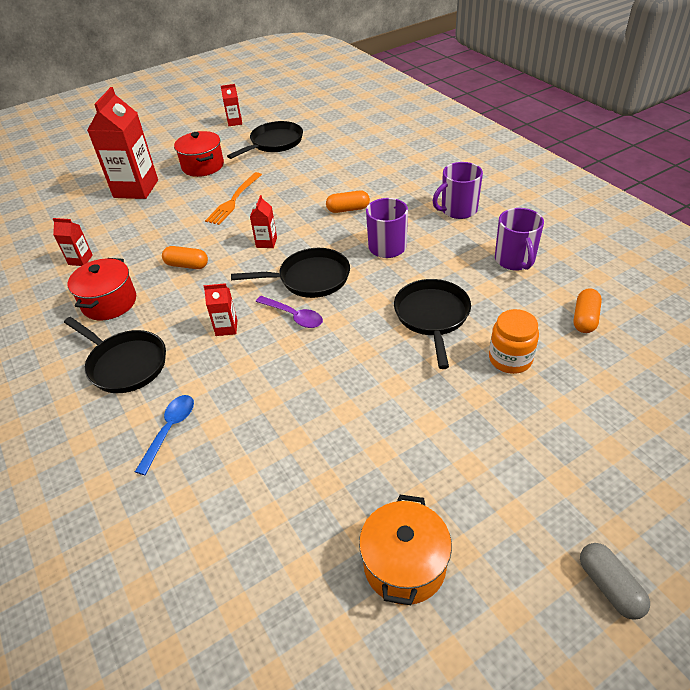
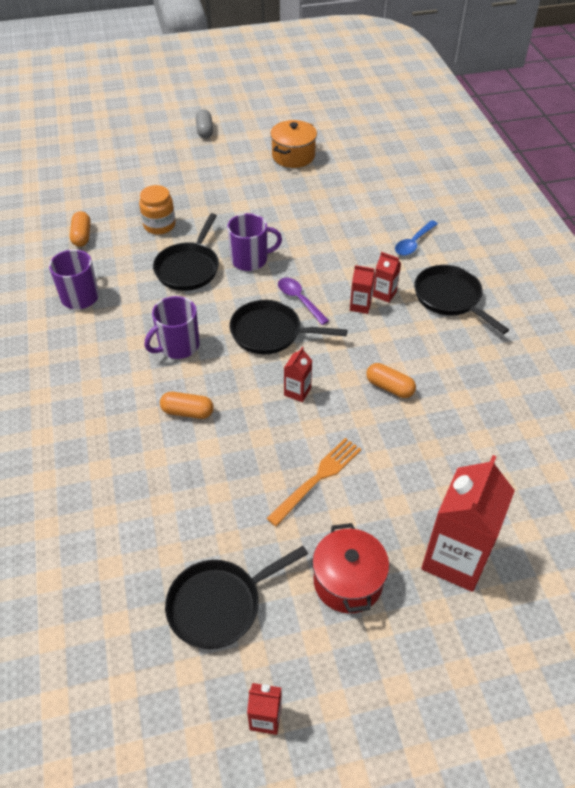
camera: 165 degrees left, 5 degrees up
(80, 260) = (514, 434): red carton -> red carton (384, 294)
(109, 302) = (471, 364): red pot -> none
(458, 210) = (76, 370): purple mug -> purple mug (250, 260)
(585, 319) = (82, 236): orange capsule -> orange capsule turned 45 degrees counterclockwise

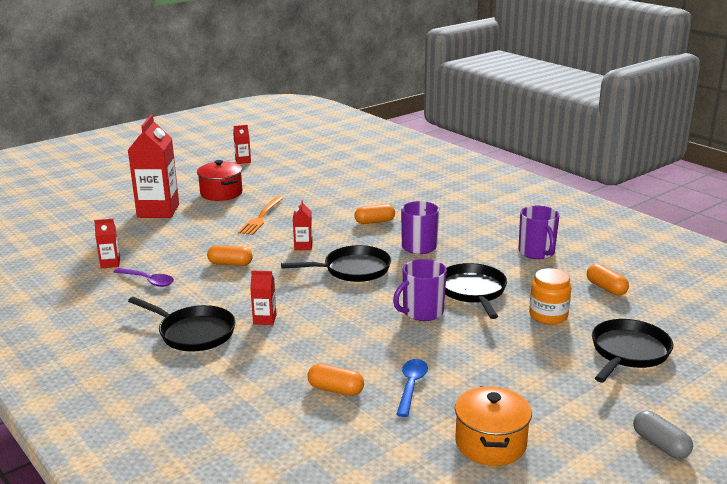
camera: 155 degrees right, 25 degrees down
(220, 604) = (288, 176): black pan -> black pan (628, 352)
(299, 300) = (346, 295): purple spoon -> purple spoon (148, 281)
(360, 306) = (284, 305): red carton -> red carton (110, 263)
(361, 214) = (335, 389): none -> orange capsule
(413, 243) = (253, 374): blue spoon -> blue spoon (411, 386)

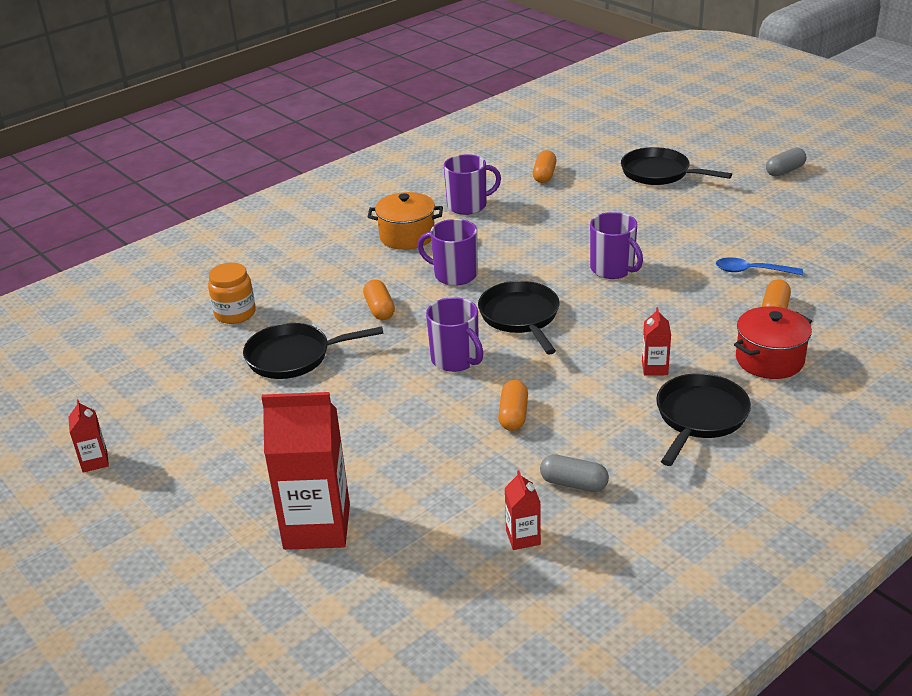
camera: 90 degrees left, 10 degrees up
(148, 281) = (573, 484): purple spoon -> grey capsule
(221, 193) = (250, 464): red pot -> red pot (769, 360)
(261, 217) = (356, 408): orange fork -> none
(303, 246) = (456, 359): red carton -> purple mug
(473, 291) = (563, 241): black pan -> black pan (294, 356)
(490, 444) = (818, 234): orange pot -> orange pot (407, 236)
(548, 316) = (604, 204): orange jar -> orange jar (235, 313)
(606, 288) = (544, 175): orange capsule -> orange capsule turned 45 degrees counterclockwise

